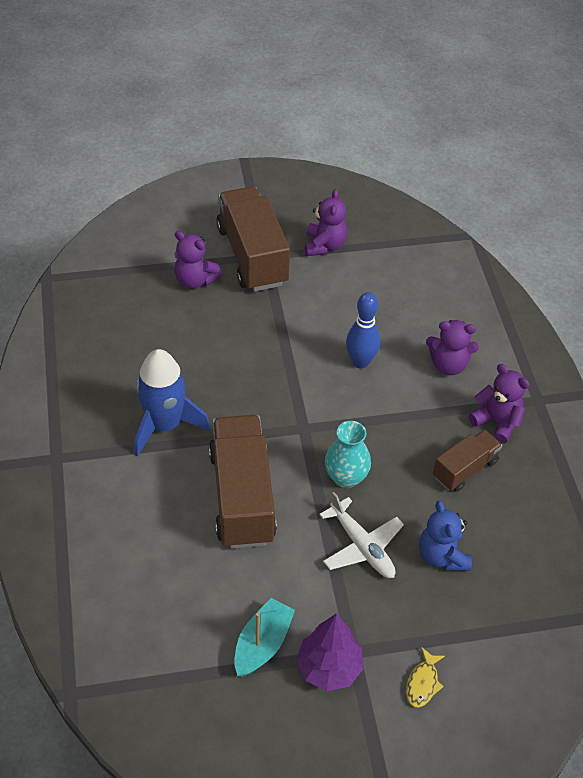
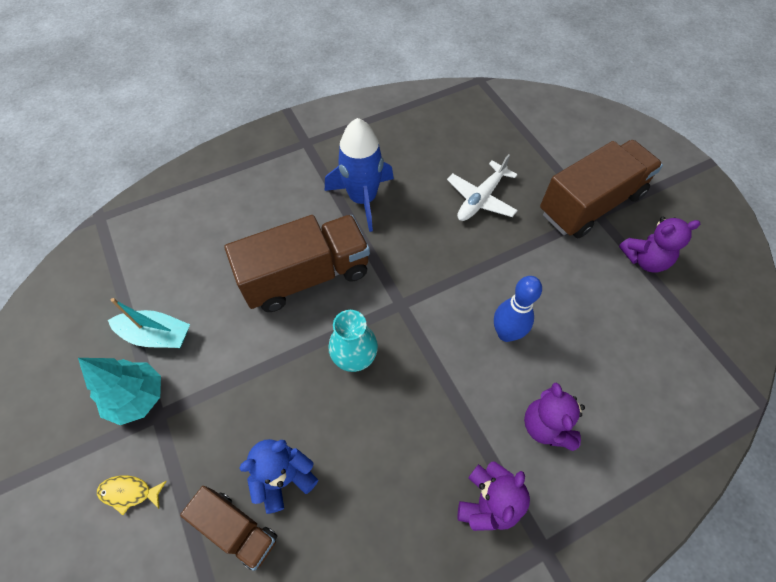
camera: 75 degrees right, 10 degrees up
(195, 280) = (534, 171): purple teddy bear -> none
(329, 668) = (137, 398): purple tree -> turquoise tree
(361, 546) = (277, 393): white plane -> white plane (481, 198)
(465, 469) = (405, 478): brown truck -> brown truck (237, 529)

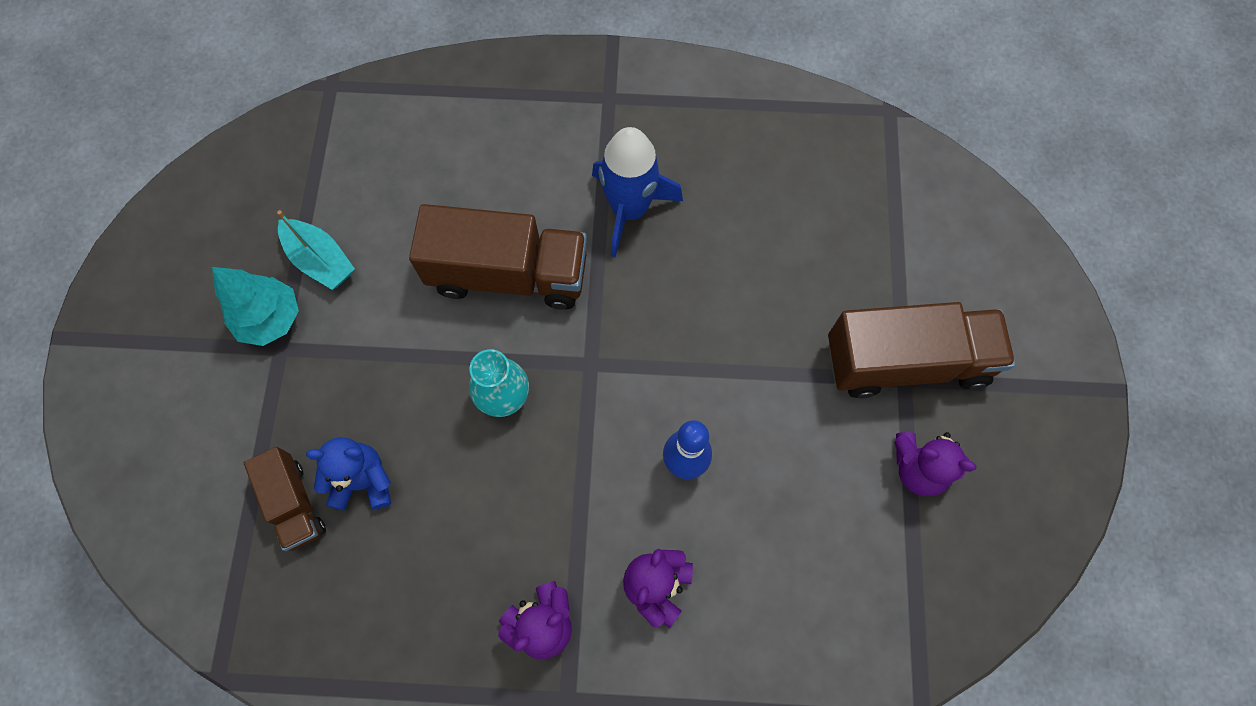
camera: 30 degrees right, 10 degrees up
(129, 493) = (218, 411): yellow fish -> none
(481, 198) = (772, 282): white plane -> none

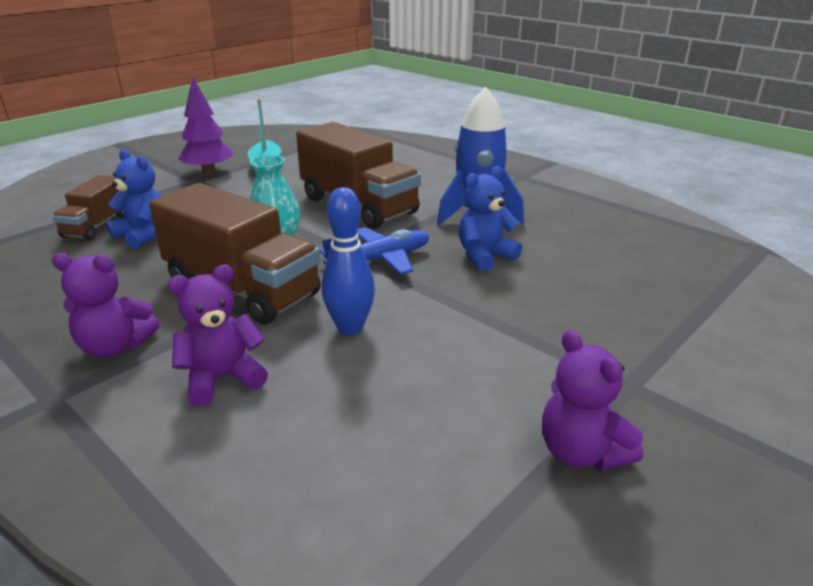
camera: 40 degrees right, 40 degrees down
(270, 319) = (209, 172): turquoise tree -> purple tree
(617, 354) = (379, 260): none -> blue plane
(695, 283) = (484, 256): none -> blue teddy bear
(906, 362) = (643, 375): brown truck -> brown truck (242, 289)

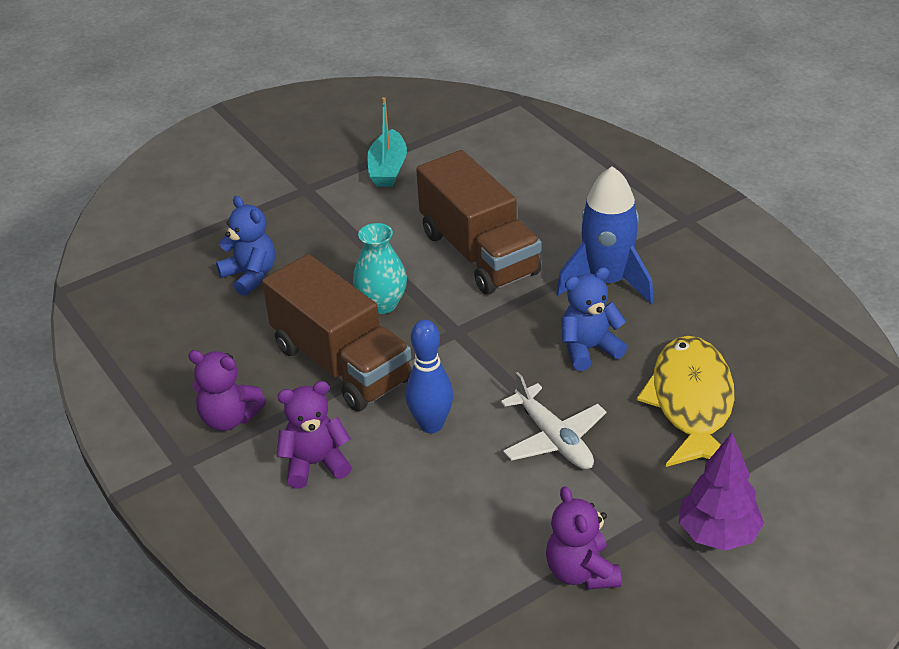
camera: 15 degrees right, 10 degrees up
(97, 226) = (204, 256): brown truck -> none
(209, 172) = (322, 173): purple tree -> purple tree (718, 534)
(379, 260) = (480, 341): blue plane -> none
(483, 325) = (553, 438): none -> white plane
(601, 284) = (691, 403): none -> yellow fish

